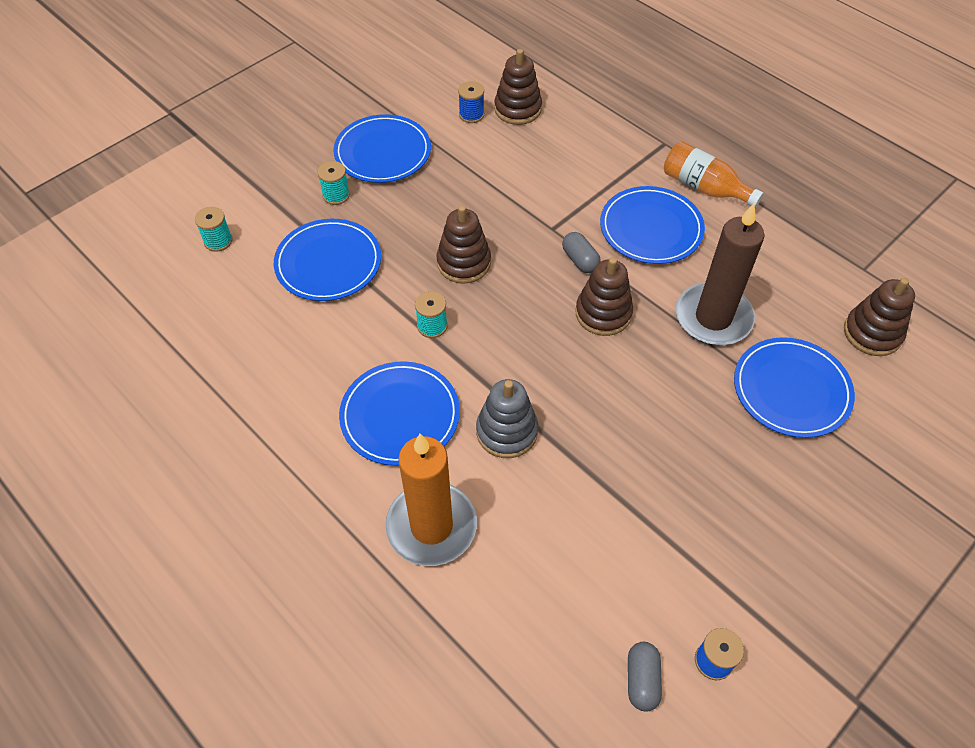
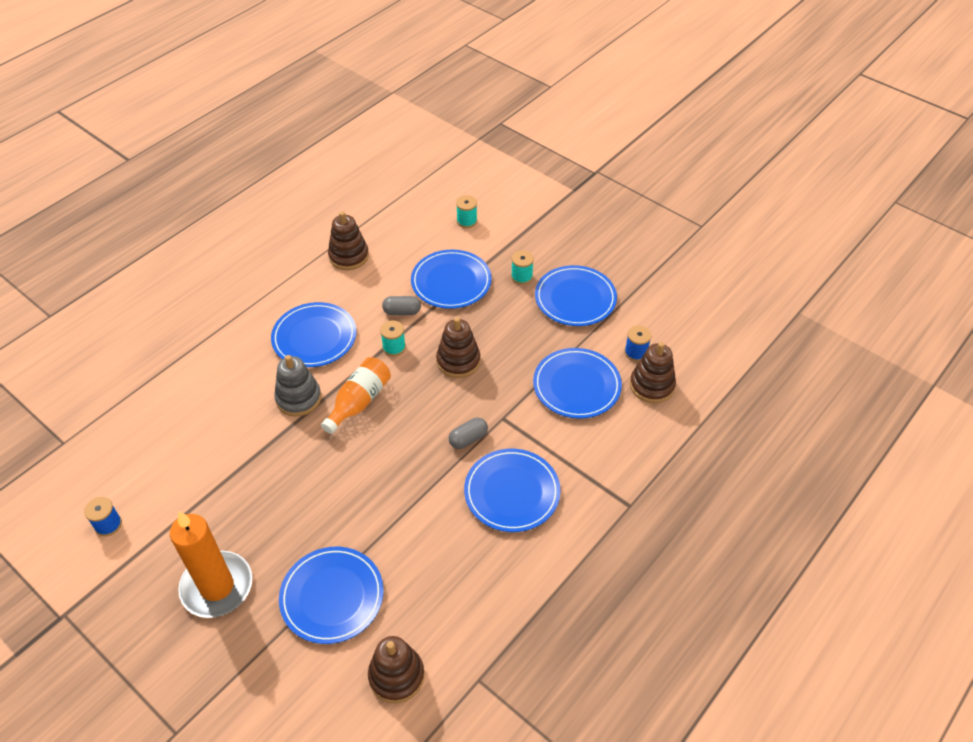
camera: 85 degrees right, 5 degrees down
(431, 526) = (227, 362): orange candle -> orange candle (217, 586)
(512, 164) = (576, 385): none -> blue plate
(603, 313) = (411, 456): brown stacking toy -> brown stacking toy (349, 256)
(642, 680) = (103, 482): grey capsule -> grey capsule (402, 312)
(704, 187) = (572, 538): orange bottle -> orange bottle (359, 402)
(713, 318) = (409, 539): brown candle -> none

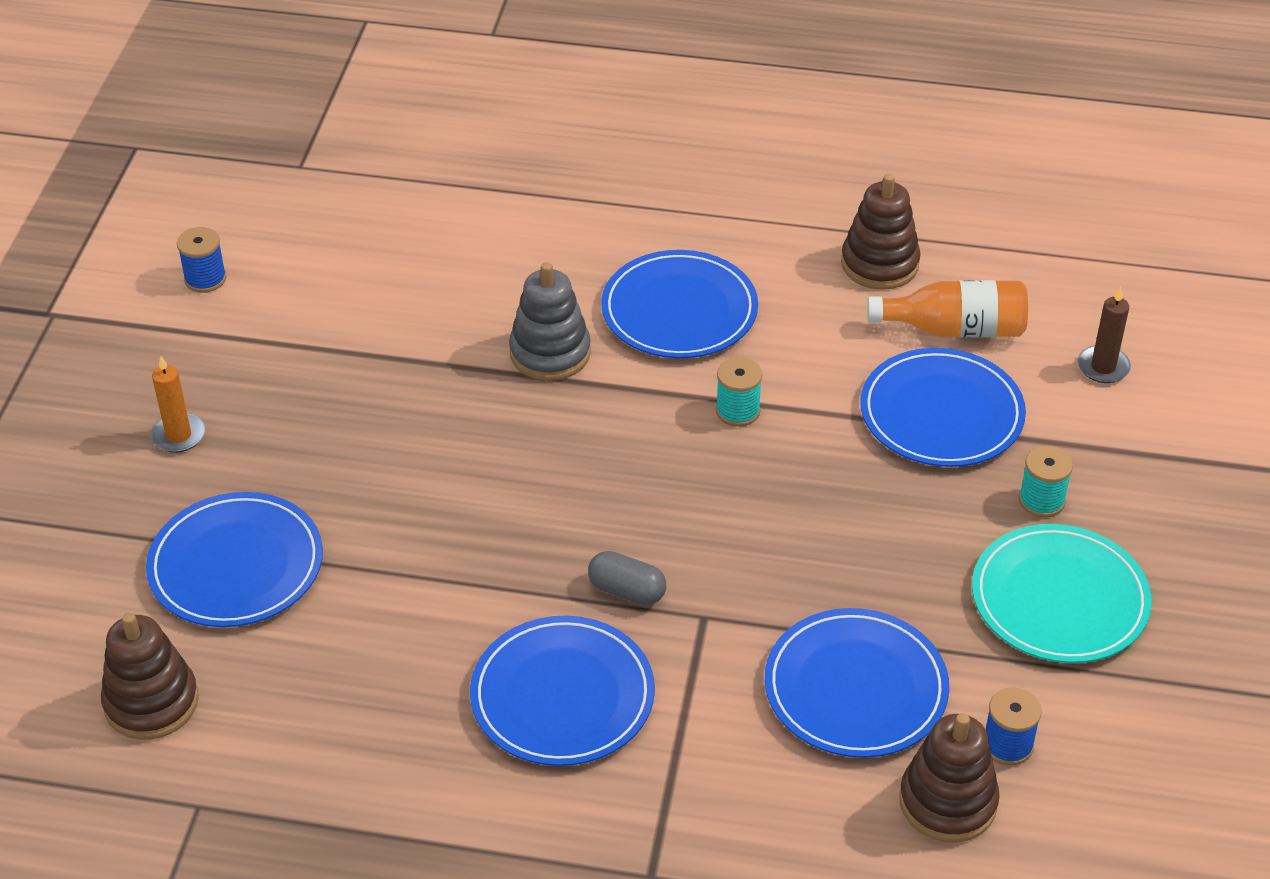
camera: 60 degrees right, 5 degrees down
(217, 586) = (178, 435): orange candle -> orange candle, size x0.47
(359, 402) = (597, 423): orange bottle -> orange bottle (955, 329)
(402, 312) = (820, 384): grey capsule -> none
(458, 361) = (776, 503): brown stacking toy -> none
(467, 221) = (1103, 367): turquoise spool -> brown candle
(575, 298) = (1059, 599): blue plate -> turquoise plate

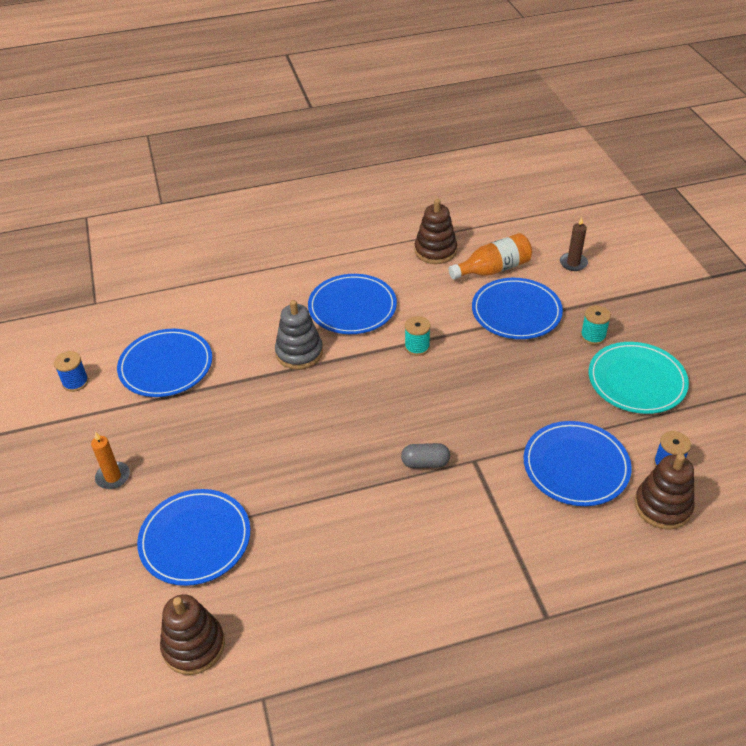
camera: 25 degrees left, 0 degrees up
(562, 696) = (430, 536): blue plate -> blue plate (166, 366)

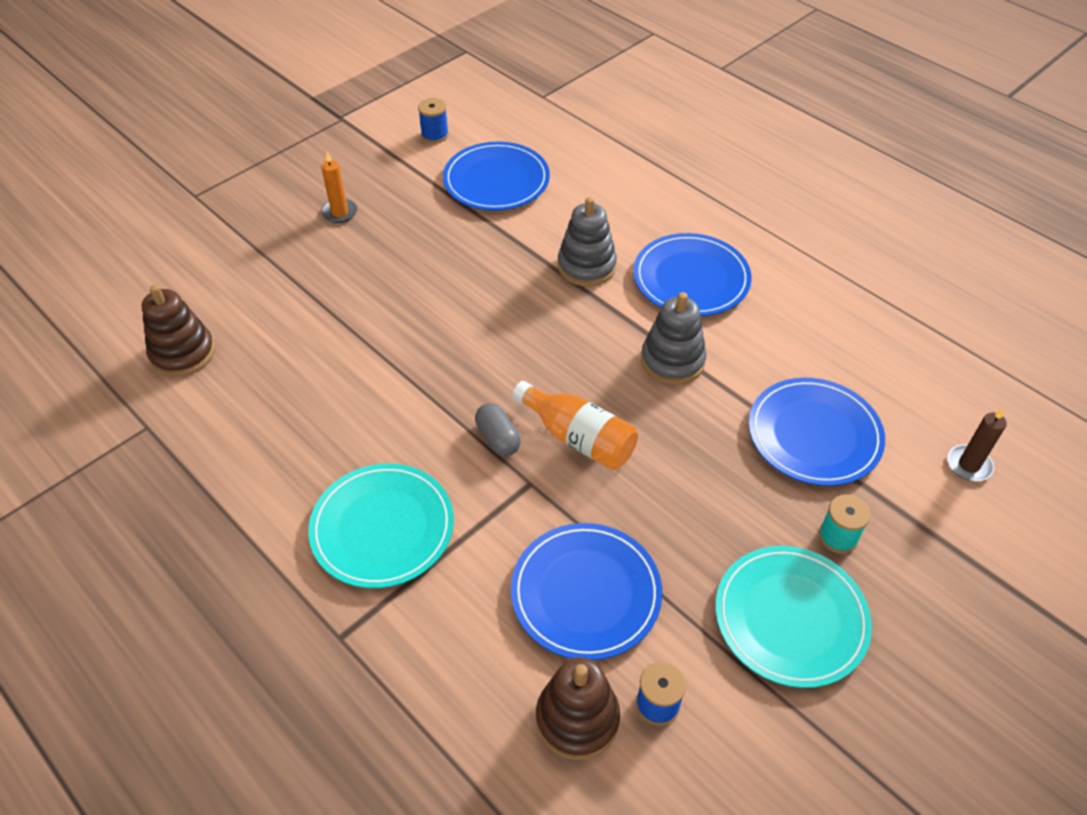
camera: 60 degrees right, 5 degrees up
(195, 539) = (298, 300): blue plate -> none
(417, 347) = (672, 361): turquoise spool -> grey stacking toy
(435, 251) = (855, 312): brown stacking toy -> none
(466, 559) = (382, 528): none -> turquoise plate
(493, 269) = (874, 382): orange bottle -> orange bottle (578, 438)

